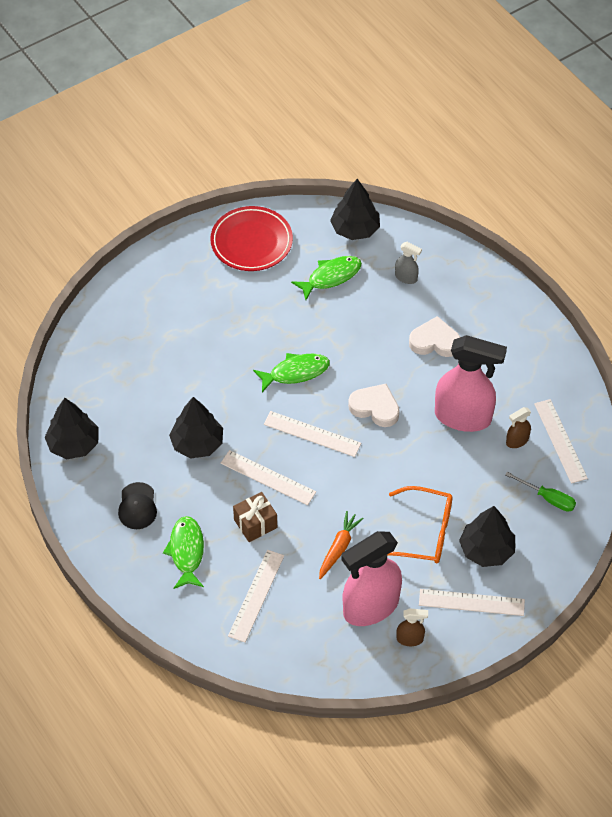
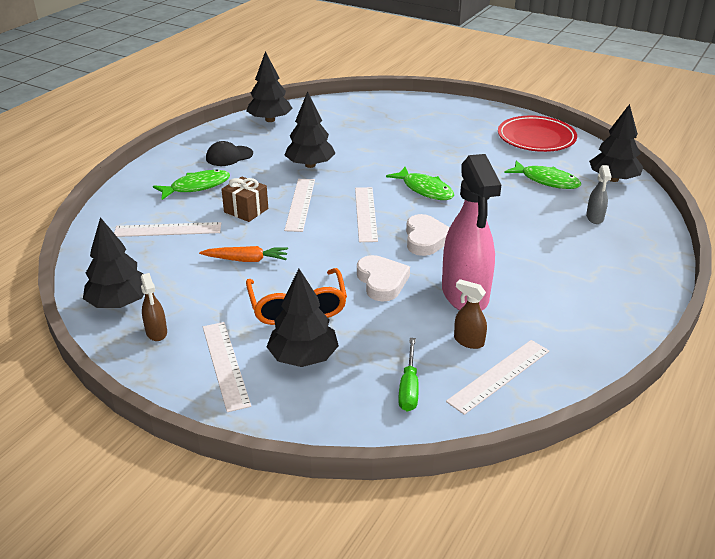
camera: 65 degrees right, 20 degrees down
(355, 657) = (119, 303): none -> black tree
(370, 607) = (185, 296): pink spray bottle -> none
(435, 341) = (539, 253): white heart -> white heart (382, 281)

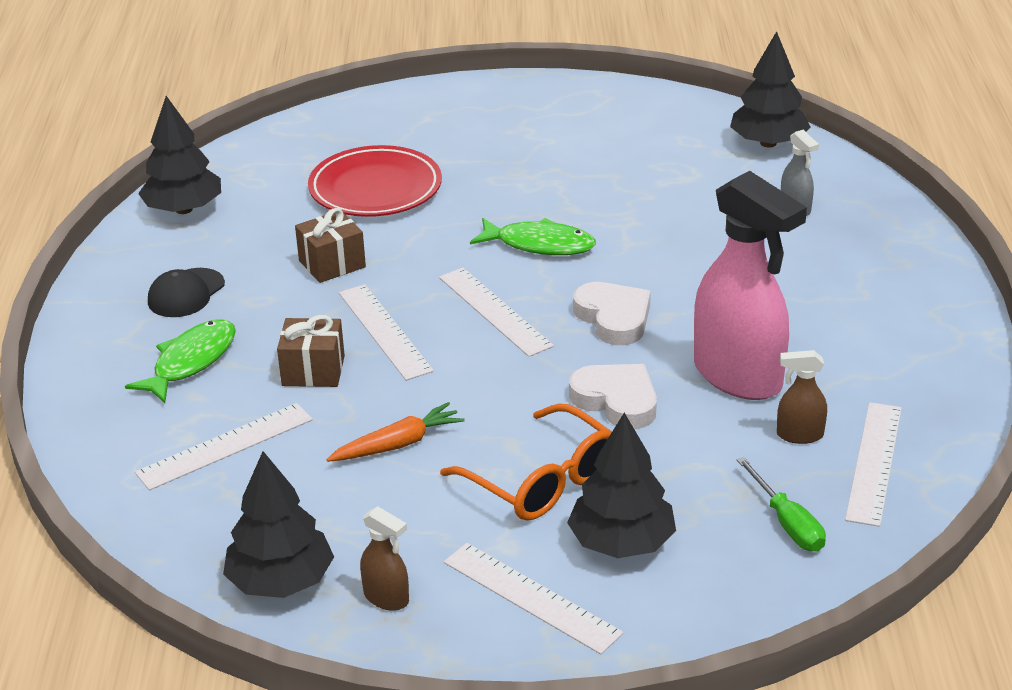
camera: 30 degrees left, 0 degrees up
(310, 165) = (332, 264): black tree -> brown gift
(536, 138) = (614, 112): red plate -> red plate (375, 189)
(546, 180) = (687, 174): green fish -> none

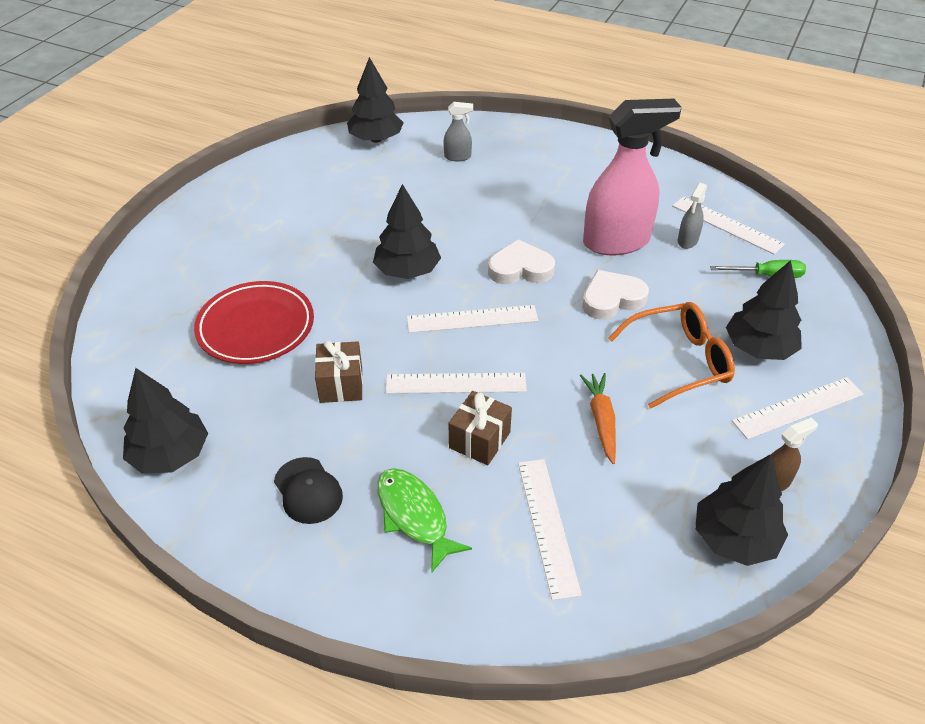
camera: 65 degrees left, 10 degrees up
(539, 245) = (407, 271): green fish -> black tree
(799, 435) = (687, 241): brown spray bottle -> grey spray bottle

